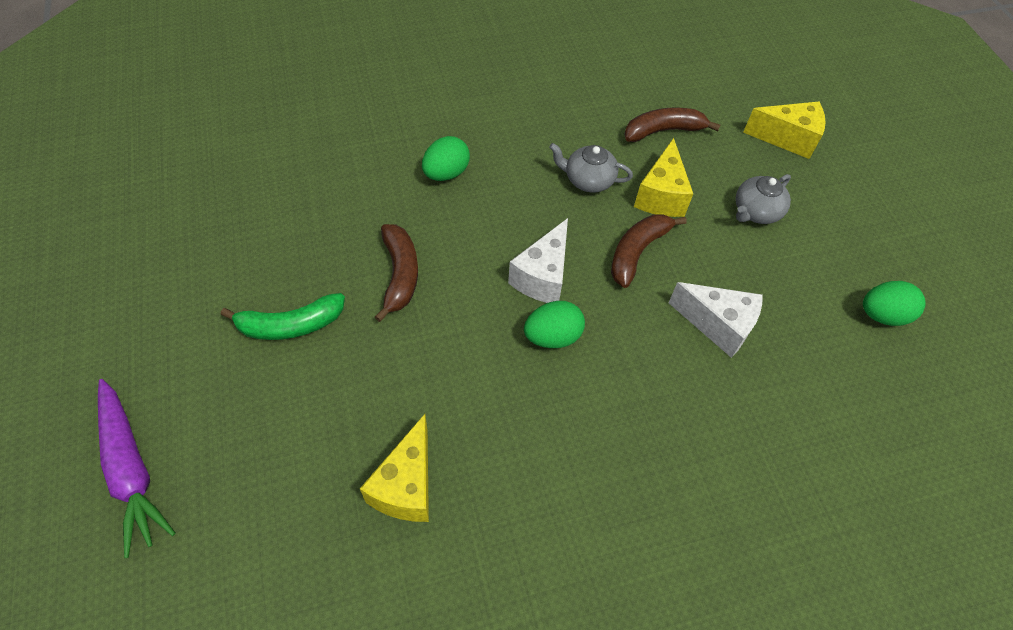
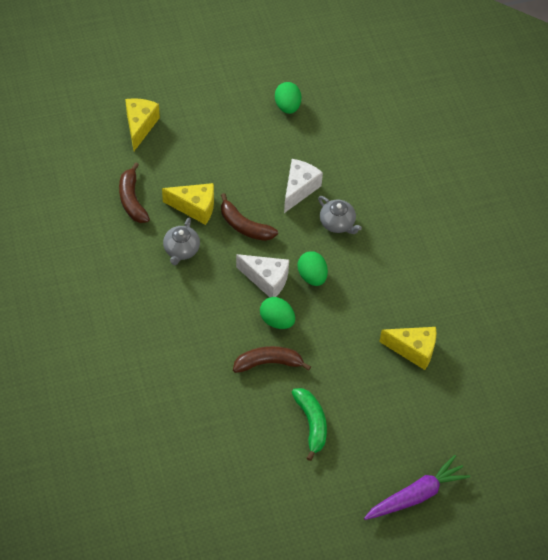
camera: 90 degrees left, 0 degrees up
(446, 173) = (176, 339): green egg -> green egg (277, 320)
(755, 212) = (208, 156): grey teapot -> grey teapot (337, 223)

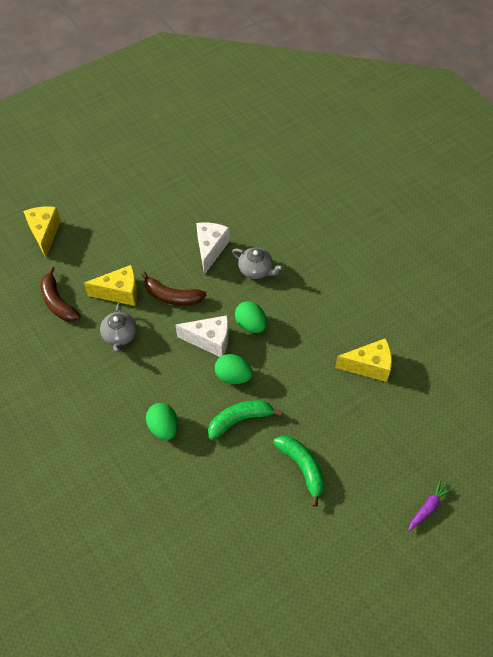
camera: 15 degrees left, 0 degrees up
(268, 363) = (240, 420): brown banana -> green banana
(287, 106) = (174, 180): green egg -> green egg (163, 427)
(416, 495) = (428, 507): purple carrot -> purple carrot, size x0.54

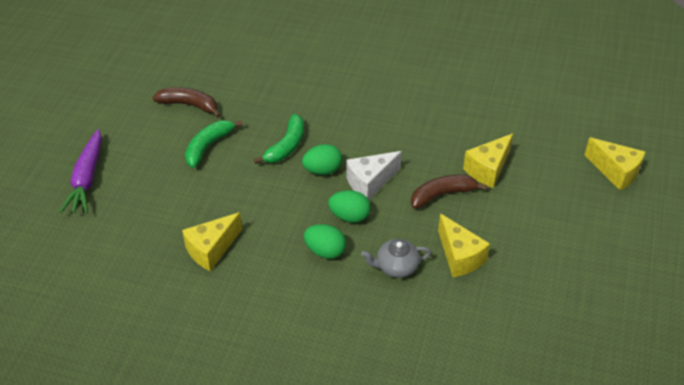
camera: 140 degrees right, 10 degrees down
(58, 302) = (525, 132): brown banana -> brown banana (189, 105)
(120, 336) = (445, 141): grey teapot -> none
(163, 427) = (338, 108): green egg -> green egg (325, 251)
(210, 249) = (459, 257): white cheese -> yellow cheese
(302, 467) = (208, 146): green banana -> green banana turned 105 degrees clockwise
(428, 507) = (87, 178): purple carrot -> purple carrot, size x1.84

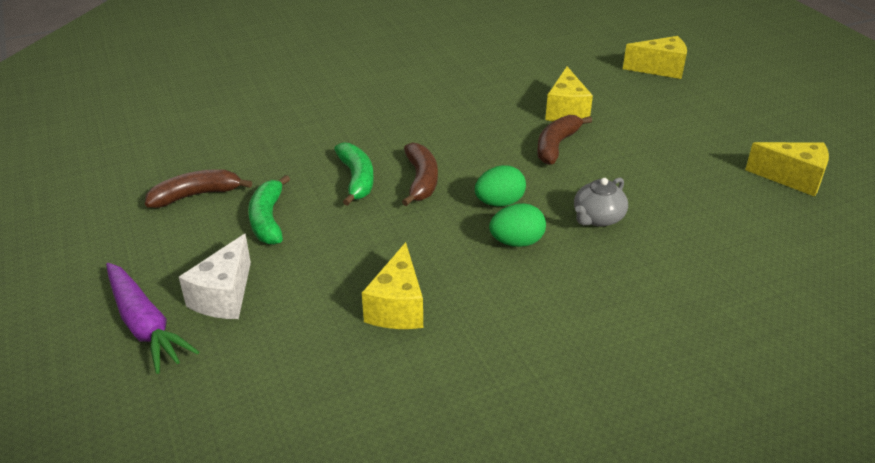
camera: 40 degrees left, 10 degrees down
(322, 170) = (421, 180): green egg -> brown banana
(370, 182) = (480, 168): white cheese -> white cheese (224, 296)
(459, 257) = (637, 182): yellow cheese -> yellow cheese (793, 179)

